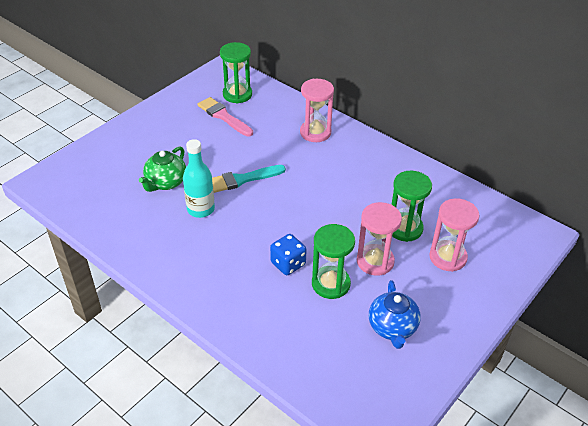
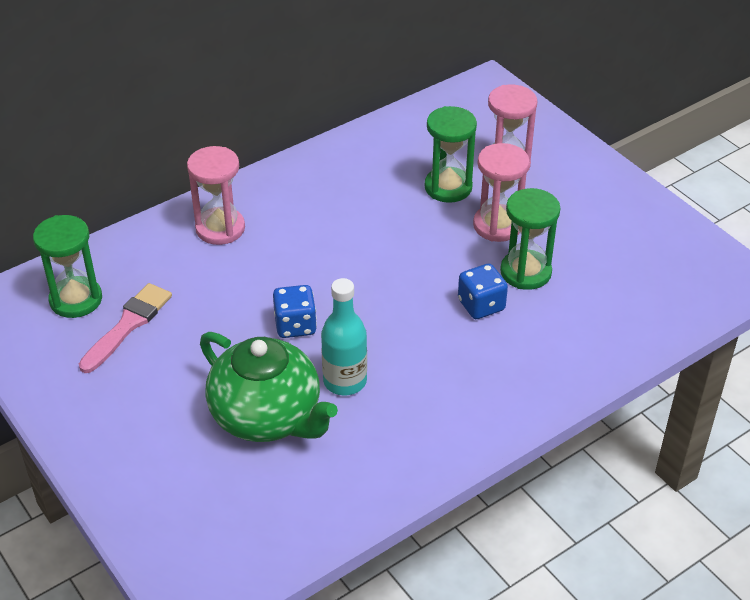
camera: 75 degrees left, 0 degrees up
(165, 183) = (267, 417): green teapot -> green teapot, size x1.57
(223, 116) = (128, 325): pink brush -> pink brush turned 150 degrees clockwise
(242, 179) = (295, 325): turquoise brush -> blue dice
(392, 328) = (605, 235): blue teapot -> none

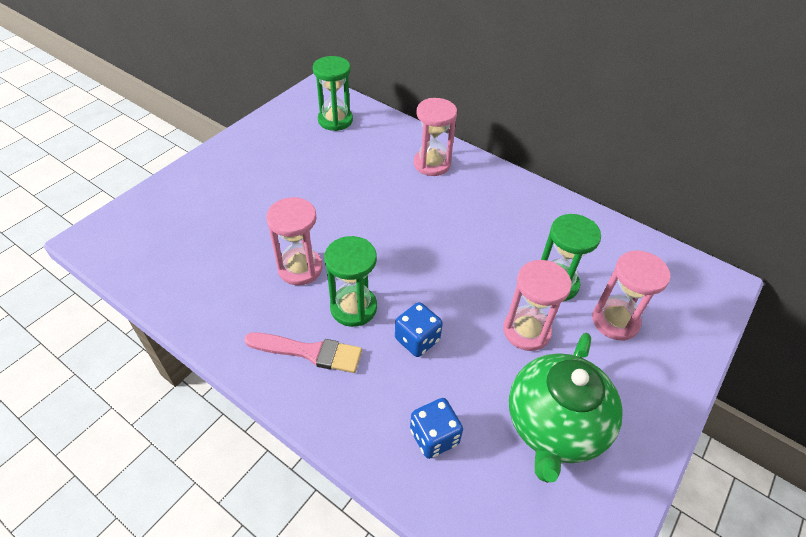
camera: 70 degrees right, 5 degrees up
(128, 325) = (321, 147): pink brush -> pink brush (309, 352)
(267, 417) = (254, 234): green teapot -> green teapot (554, 426)
(295, 325) = (349, 227): blue dice -> blue dice (434, 437)
(345, 381) = (300, 268): turquoise bottle -> pink hourglass
(525, 272) = (475, 366): green hourglass -> green hourglass (353, 308)

